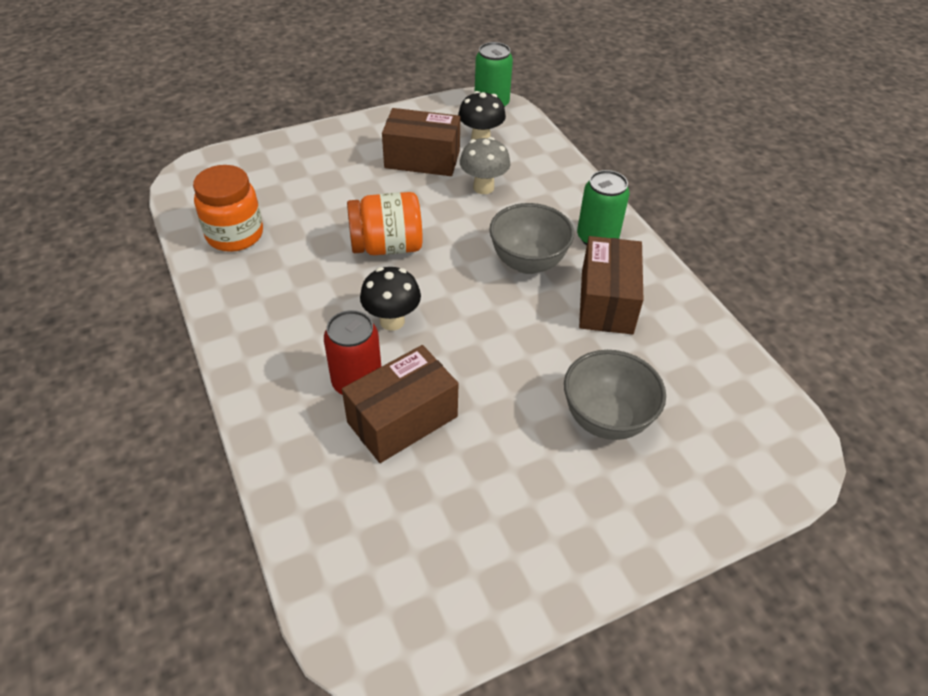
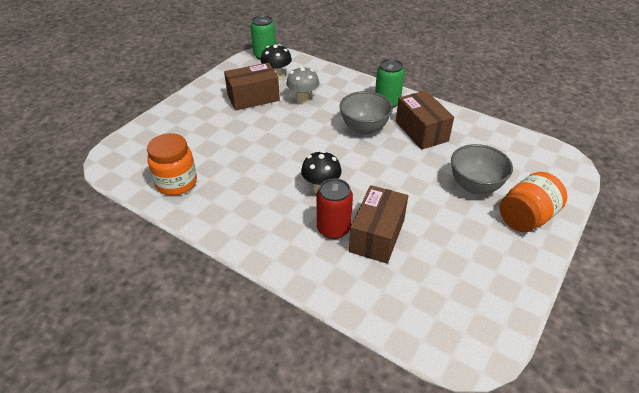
camera: 30 degrees left, 5 degrees down
(387, 246) = (279, 151): orange jar -> orange jar (526, 217)

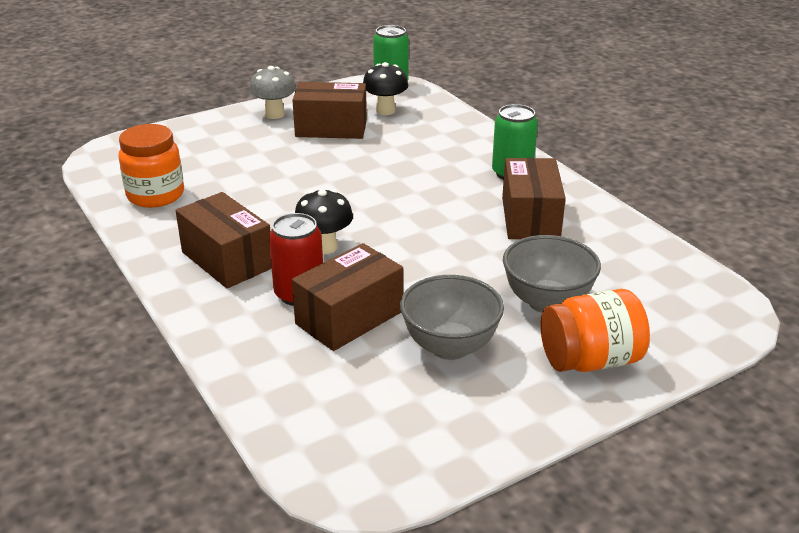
camera: 25 degrees right, 10 degrees down
(267, 218) = (227, 260): none -> brown box
(303, 100) = (395, 144): grey mushroom -> grey mushroom (274, 114)
(364, 128) = (449, 195): grey bowl -> grey bowl (450, 346)

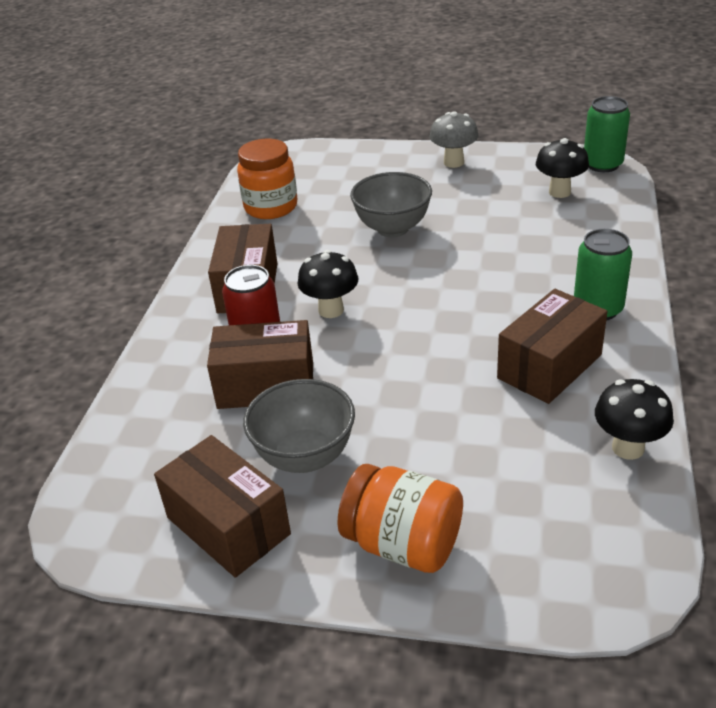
camera: 45 degrees right, 5 degrees up
(331, 128) = (485, 193): brown box -> brown box (228, 525)
(547, 302) = (445, 462): grey bowl -> grey bowl (393, 229)
(636, 242) = (628, 448): none -> black mushroom

